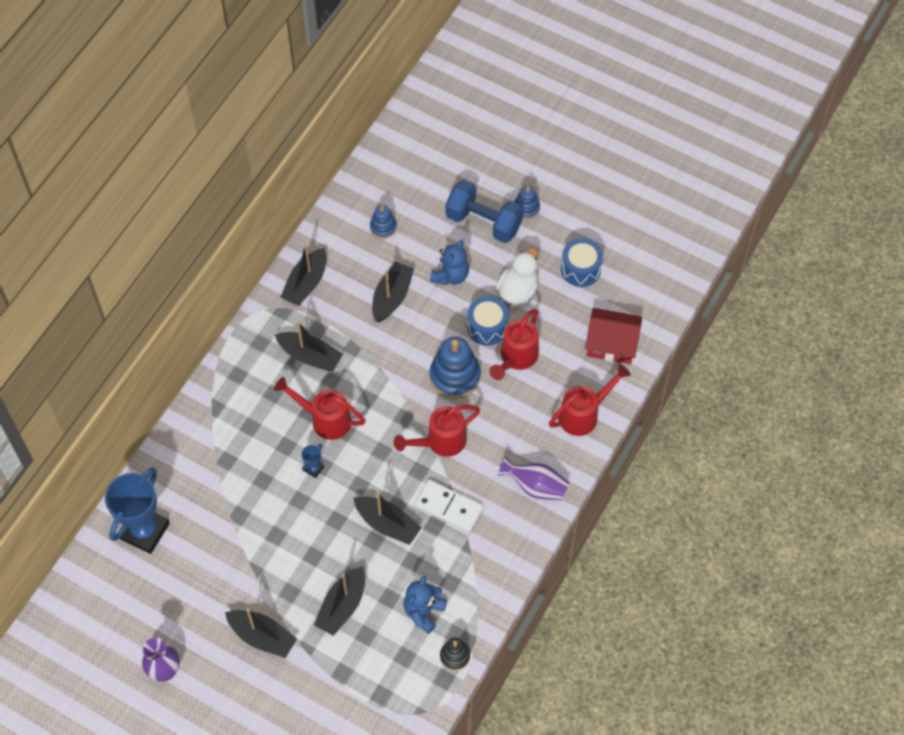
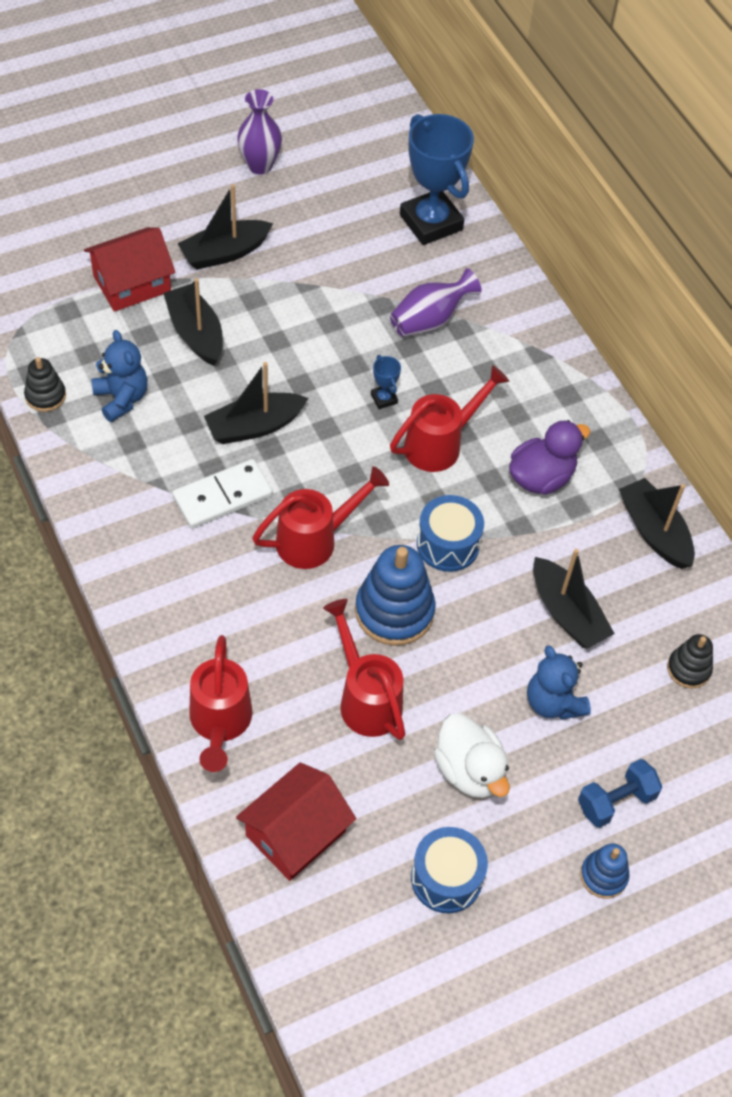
camera: 120 degrees right, 5 degrees down
(310, 356) = (541, 477): black boat -> purple duck
(330, 674) = (132, 283): none -> red house
(383, 227) = (688, 669): blue stacking toy -> black stacking toy
(440, 442) = (315, 540): red watering can -> red watering can turned 60 degrees clockwise
(484, 222) = (616, 801): blue dumbbell -> blue dumbbell, size x0.61
(487, 327) = (439, 695): blue drum -> blue drum (448, 544)
(535, 486) = (170, 601): purple vase -> purple vase (430, 320)

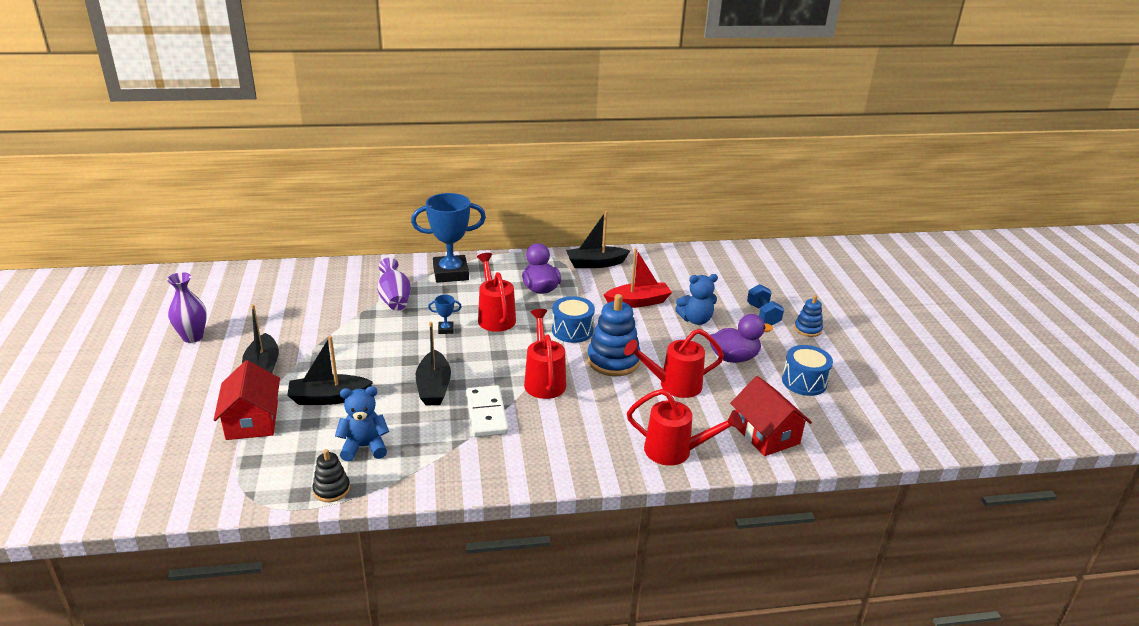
camera: 70 degrees left, 25 degrees down
(431, 222) = (314, 281): blue trophy -> blue trophy (451, 273)
(469, 770) = (734, 358): white duck -> purple duck
(567, 613) = (638, 302): black boat -> red boat
(688, 669) = (687, 275): black stacking toy -> none

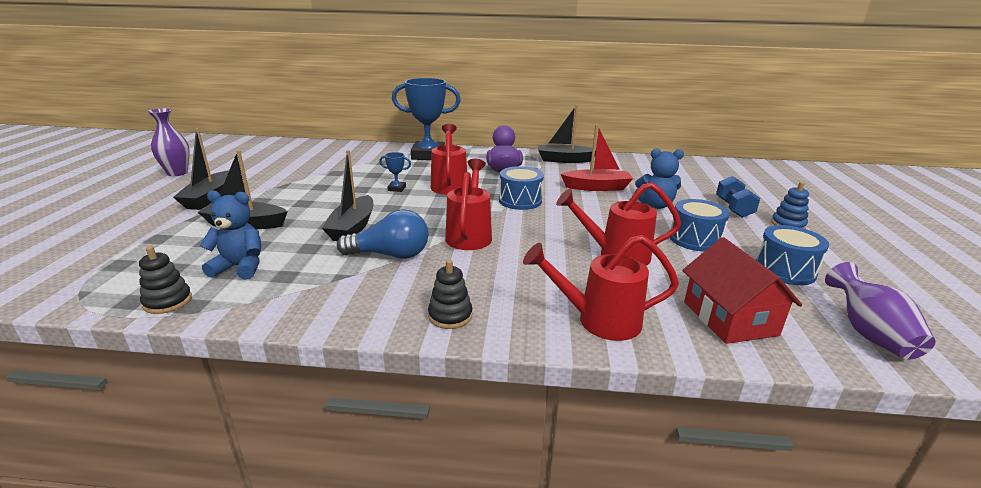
camera: 15 degrees right, 5 degrees down
(252, 420) = (158, 233): red house -> none
(394, 299) = (367, 166): purple vase -> purple vase (869, 333)
(486, 414) = (390, 255): white domino -> blue light bulb
(565, 465) = (450, 316): none -> black stacking toy
(613, 361) = (553, 227): blue stacking toy -> none
(675, 451) = (599, 320): red watering can -> red watering can turned 150 degrees clockwise
(734, 358) = (695, 239): purple duck -> blue drum

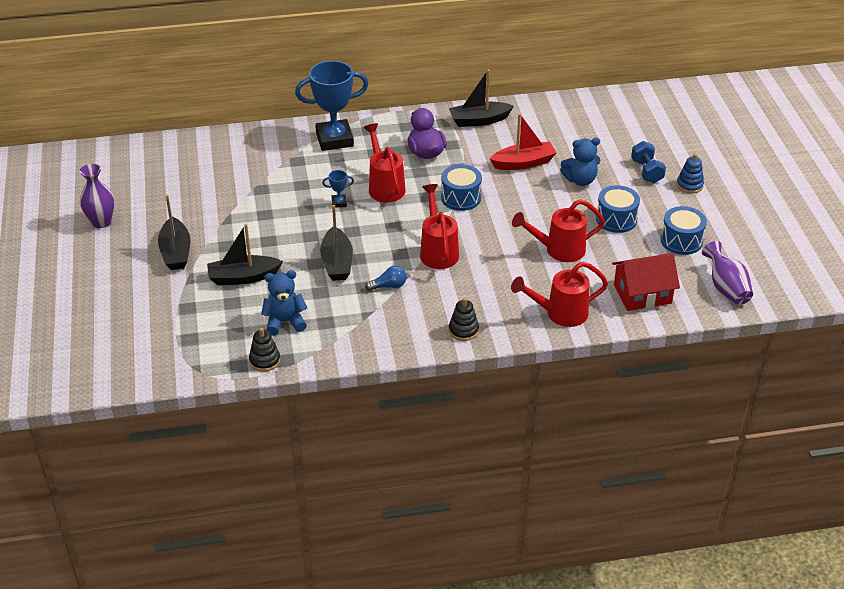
camera: 15 degrees left, 15 degrees up
(390, 255) = (388, 286): blue light bulb -> blue light bulb, size x0.58
(729, 318) = (642, 294): red house -> red house turned 75 degrees counterclockwise

